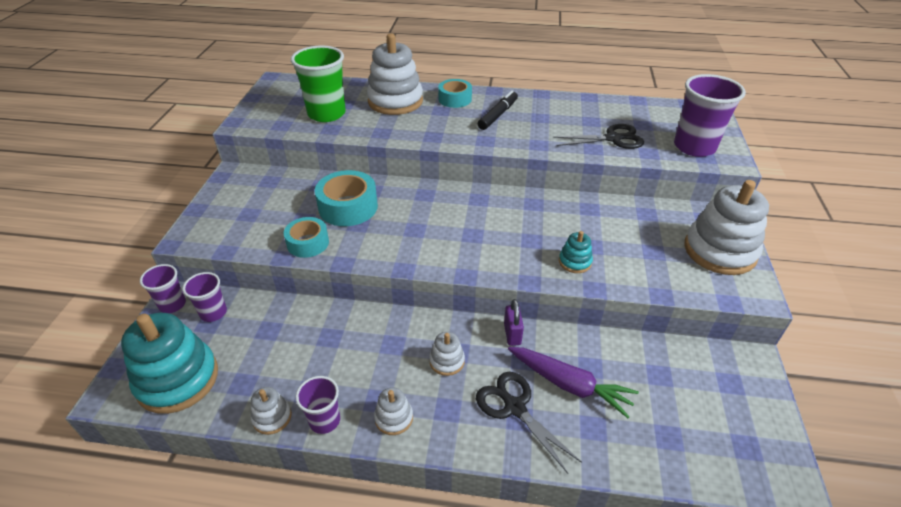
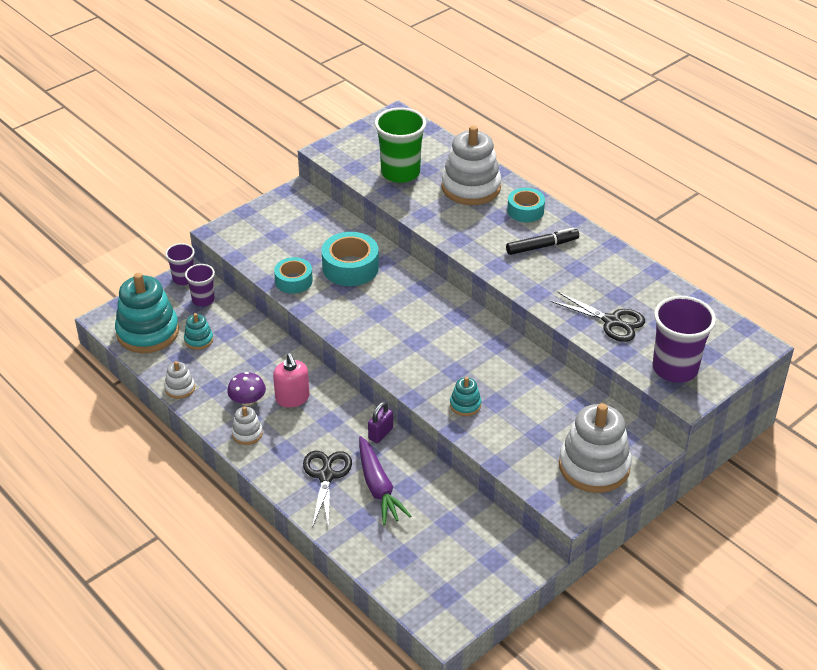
camera: 40 degrees right, 0 degrees up
(245, 354) = (199, 340): none -> turquoise stacking toy
(324, 420) = (207, 409): purple cup -> none
(358, 383) = (247, 400): none -> purple mushroom
(400, 352) = (292, 398): none -> pink soap dispenser
(447, 361) = (316, 422): white stacking toy -> none

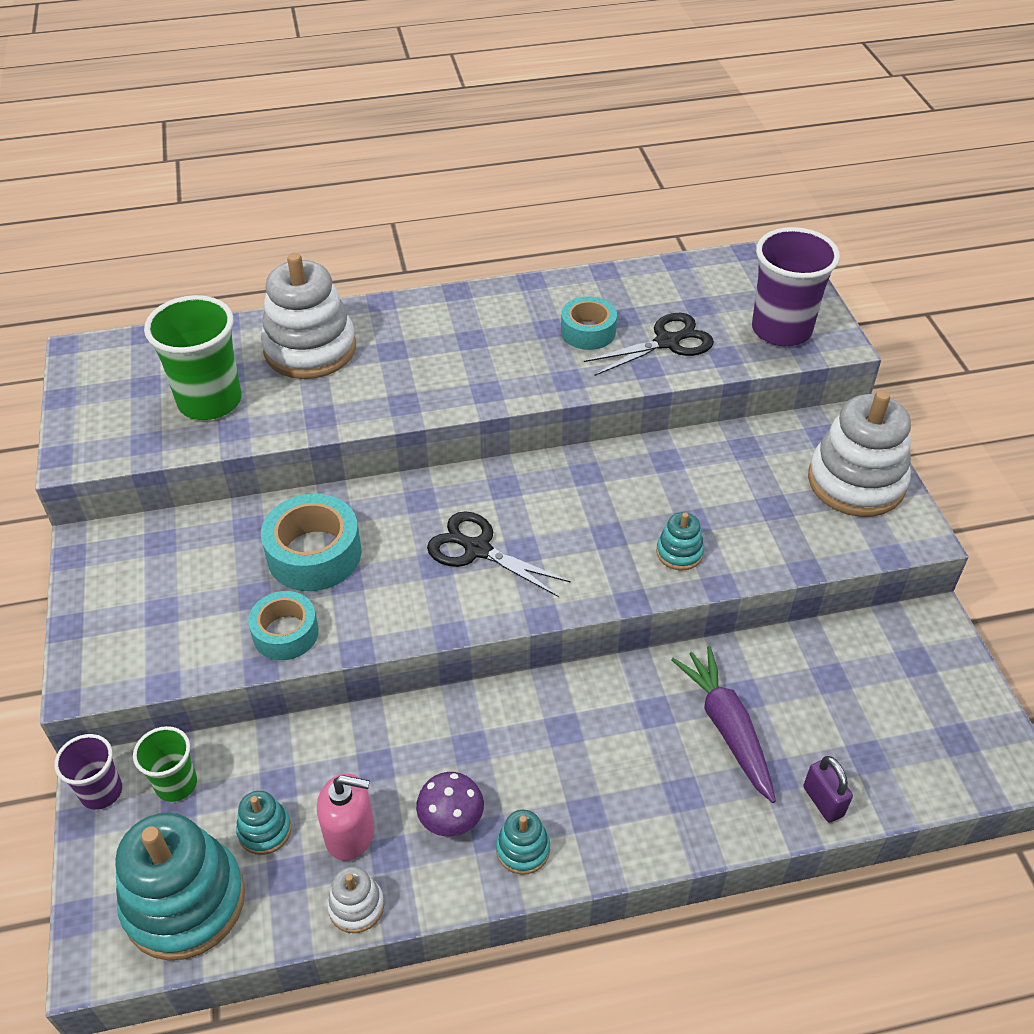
camera: 60 degrees left, 5 degrees up
(203, 300) = (176, 784): purple cup -> green cup
(247, 433) = (523, 849): white stacking toy -> turquoise stacking toy
(292, 398) = (487, 755): pink soap dispenser -> pink soap dispenser (350, 834)
(326, 476) = (671, 782): black scissors -> black scissors (477, 549)
(378, 487) = (727, 728): purple carrot -> purple carrot turned 120 degrees counterclockwise
(380, 434) = (626, 679): purple padlock -> purple padlock (823, 801)
(525, 211) = (403, 322): turquoise tape -> turquoise tape (588, 331)
(542, 246) = (484, 338): black marker -> none

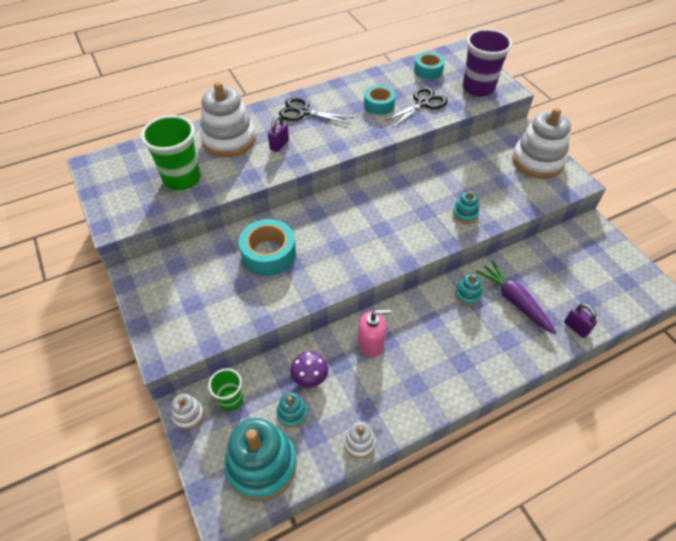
camera: 15 degrees left, 5 degrees up
(101, 792) = (188, 415): purple cup -> white stacking toy
(285, 633) = (270, 301): turquoise tape -> turquoise tape (428, 70)
(350, 834) = (340, 404): pink soap dispenser -> pink soap dispenser (371, 343)
(389, 372) = (279, 145): none -> purple padlock
(451, 818) = (391, 382): purple mushroom -> purple mushroom (309, 376)
(477, 549) = (358, 233): black scissors -> black scissors (304, 112)
(523, 849) = (436, 389): turquoise stacking toy -> turquoise stacking toy (467, 295)

